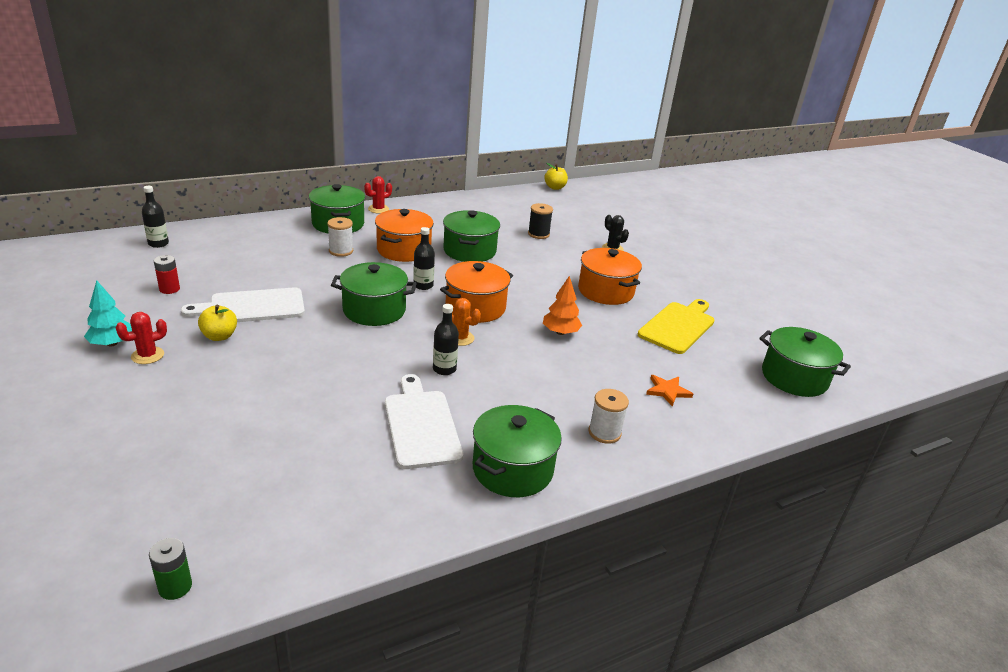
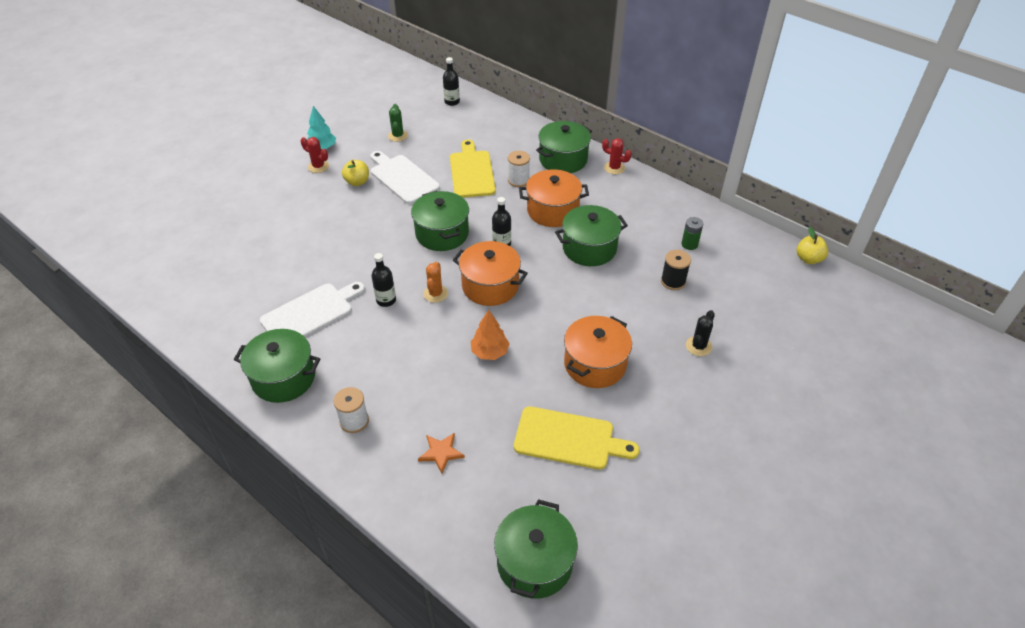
camera: 70 degrees right, 15 degrees up
(169, 289) = (398, 136): red battery -> green cactus
(175, 587) = (133, 274): green battery -> green battery (689, 244)
(296, 268) = (471, 172): none -> yellow cutting board

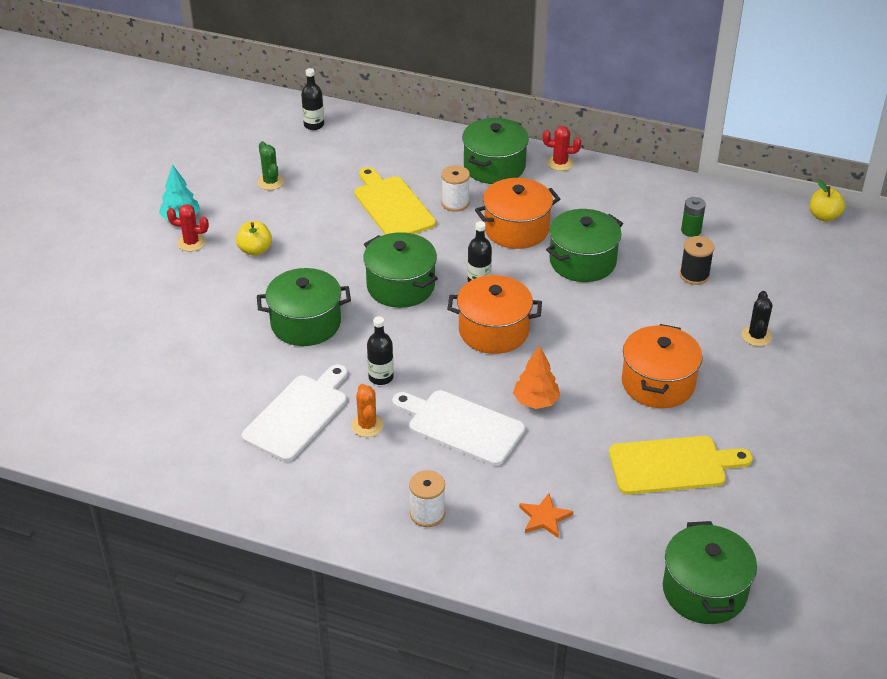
camera: 20 degrees left, 5 degrees down
(284, 378) = (314, 492): green pot -> green pot (306, 323)
(402, 178) = (310, 232): white cutting board -> white cutting board (461, 426)
(435, 294) = (435, 355): orange cactus -> orange cactus (367, 425)

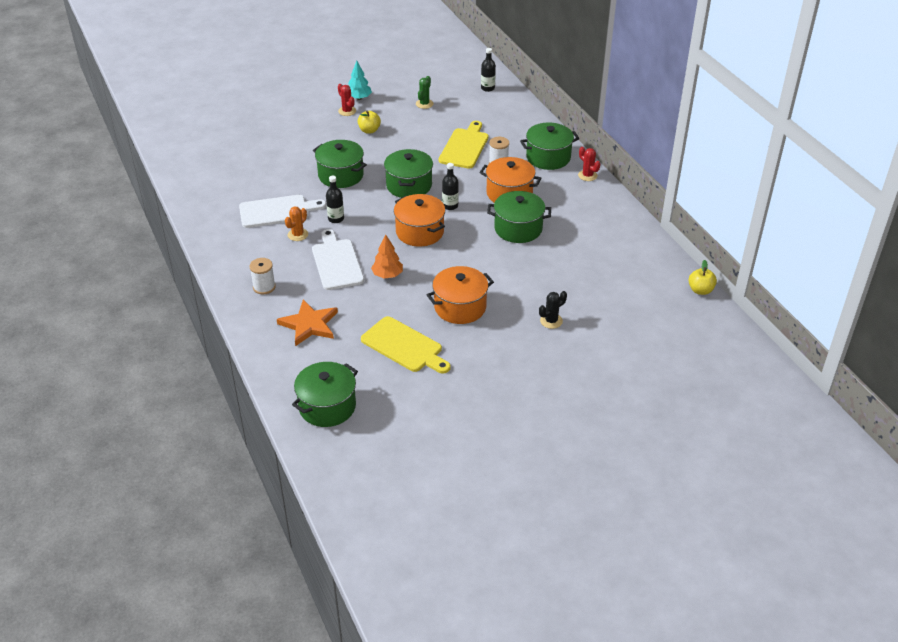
camera: 45 degrees right, 0 degrees up
(544, 517) = (309, 324): orange star -> orange star, size x1.72
(691, 230) = (604, 250): green battery -> none
(694, 275) = (568, 272): black spool -> none

